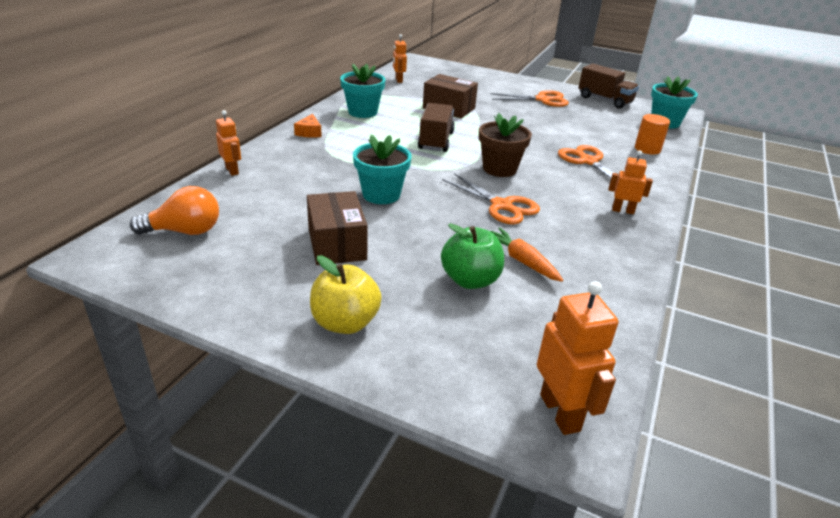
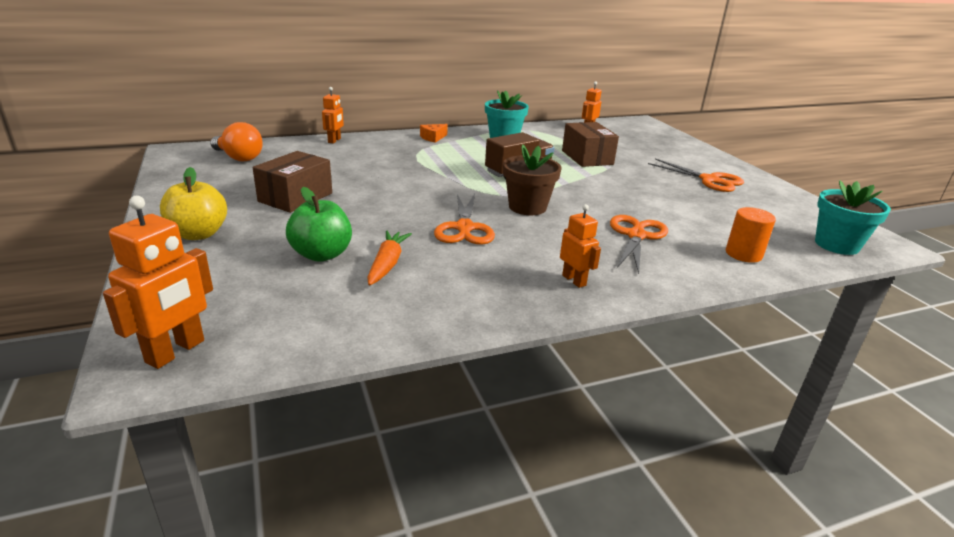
camera: 45 degrees right, 5 degrees down
(381, 195) = (391, 185): turquoise flower pot -> none
(604, 100) = (796, 203): brown truck -> none

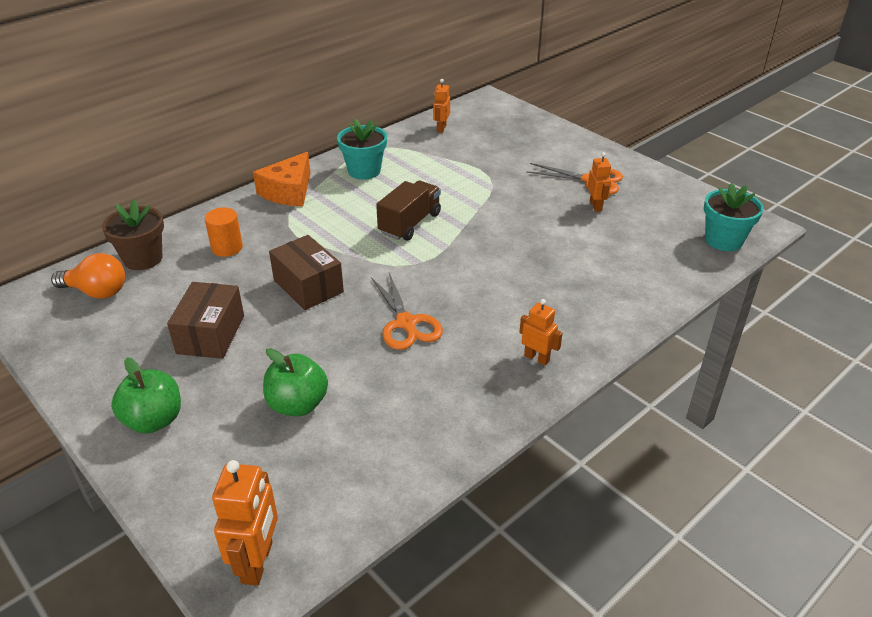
camera: 20 degrees left, 10 degrees up
(198, 234) = (154, 420): yellow apple -> green apple
(334, 140) = (183, 229): orange robot -> orange robot (596, 206)
(387, 264) = (366, 395): orange carrot -> none
(433, 138) = (288, 191): orange cheese -> orange cheese, size x1.92
(527, 207) = (447, 274): brown flower pot -> brown flower pot (143, 258)
(587, 157) = (464, 178): brown box -> brown box (308, 286)
(636, 235) = (561, 282): orange scissors -> none
(743, 254) = (656, 277): orange cylinder -> orange cylinder (227, 248)

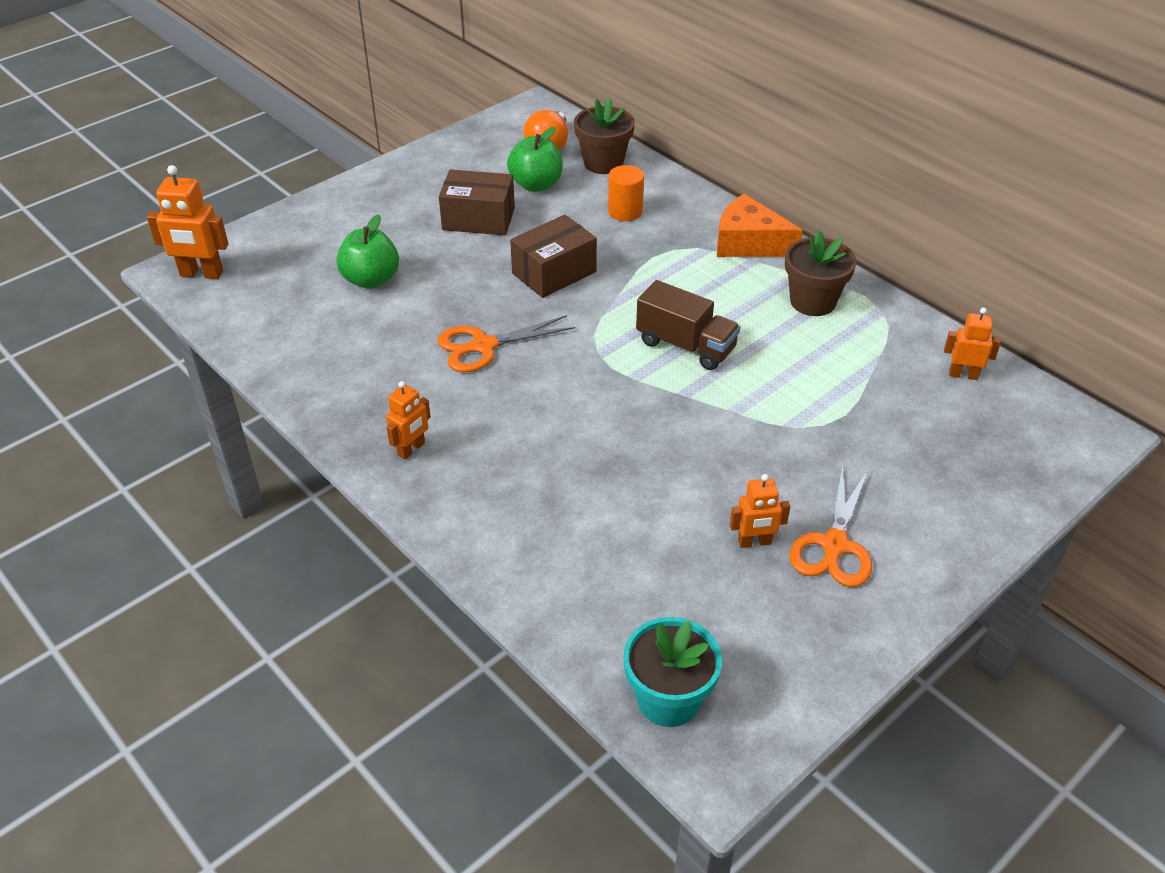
camera: 90 degrees right, 5 degrees up
(154, 420) = (368, 204): green apple -> green apple (536, 185)
(364, 171) = (812, 301): turquoise flower pot -> brown flower pot

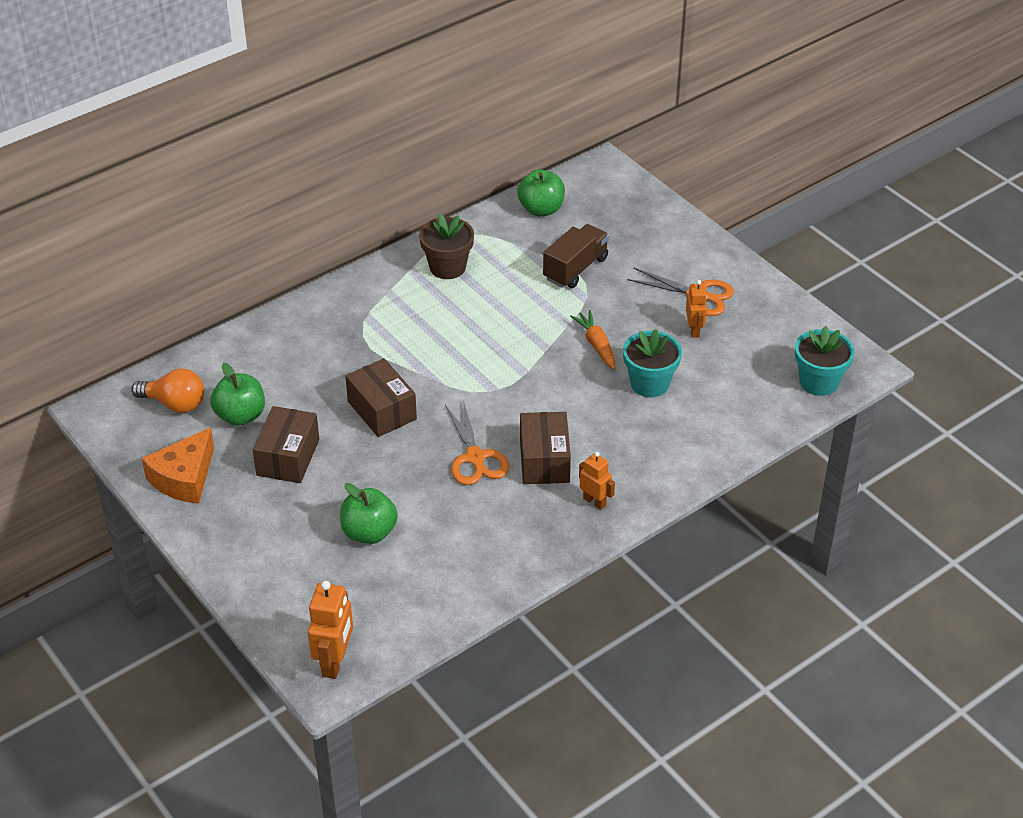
camera: 85 degrees left, 0 degrees up
(481, 402) = (544, 461): none -> brown box
(603, 163) = (216, 368): brown flower pot -> none
(625, 211) = (300, 360): orange cylinder -> none
(632, 495) = (649, 383): none -> turquoise flower pot
(685, 345) = (491, 341): brown truck -> brown truck (575, 269)
(699, 440) = (596, 345): none -> orange carrot
(748, 243) = (363, 291): orange cheese -> orange cheese (184, 478)
(963, 375) = (541, 209): orange robot -> green apple

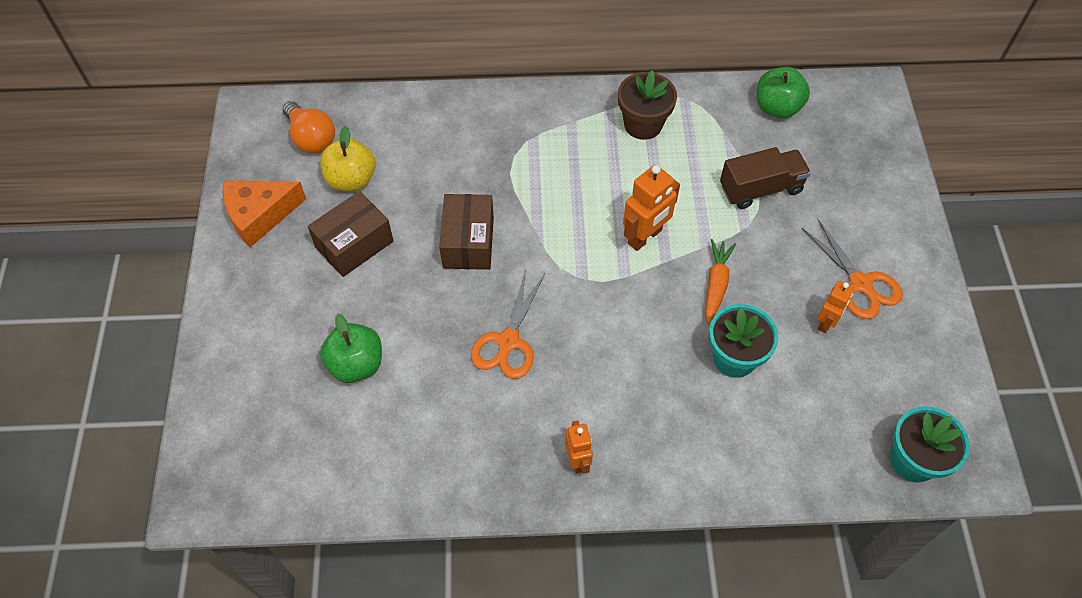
camera: 35 degrees right, 15 degrees up
(240, 415) = (351, 179): green apple -> yellow apple
(335, 662) = (220, 483): orange robot -> orange robot (645, 237)
(544, 461) = (567, 384): brown box -> none

